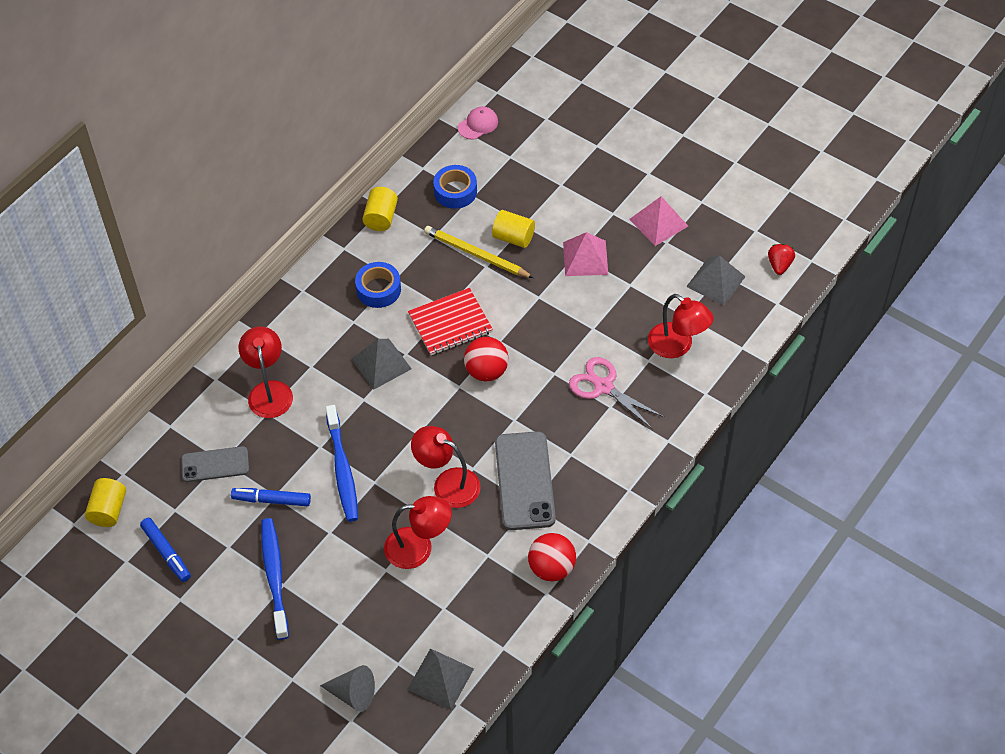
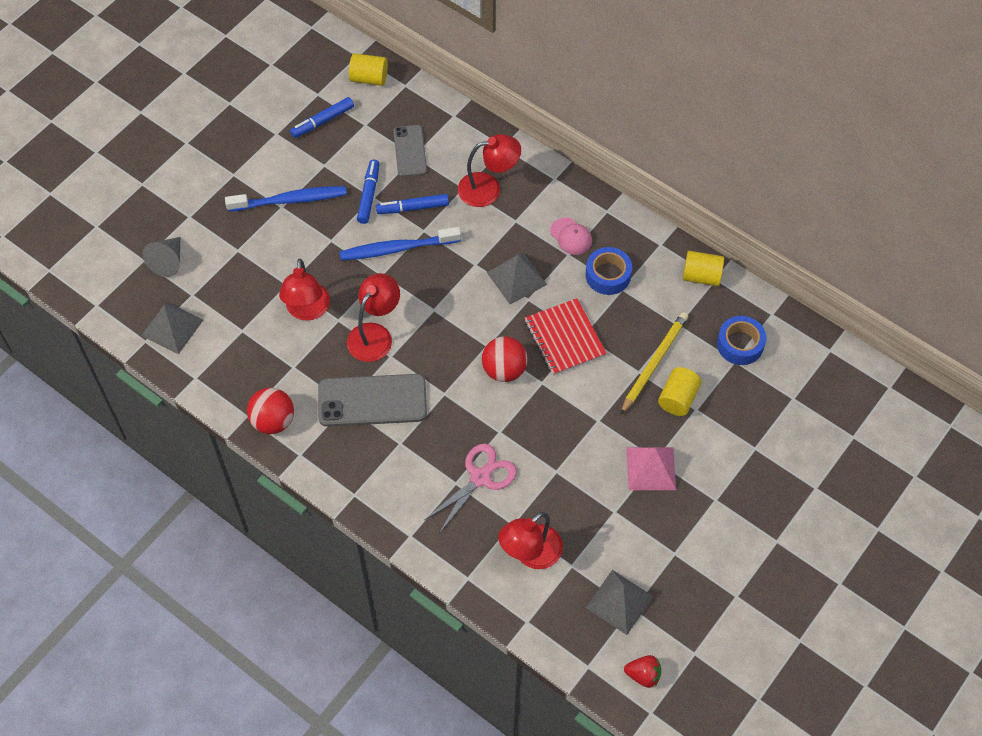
camera: 90 degrees right, 5 degrees up
(291, 458) = (413, 208): none -> blue marker
(478, 124) = (838, 367): pink cap -> pink cap (571, 236)
(658, 222) = (703, 547): pink pyramid -> none

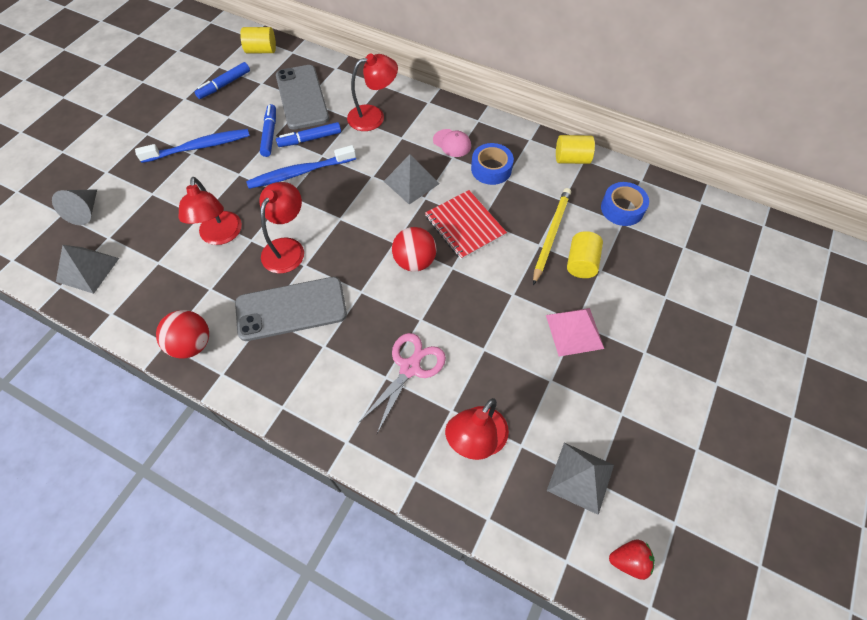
camera: 10 degrees left, 0 degrees up
(410, 151) = (302, 97): grey phone -> grey phone, size x1.62

